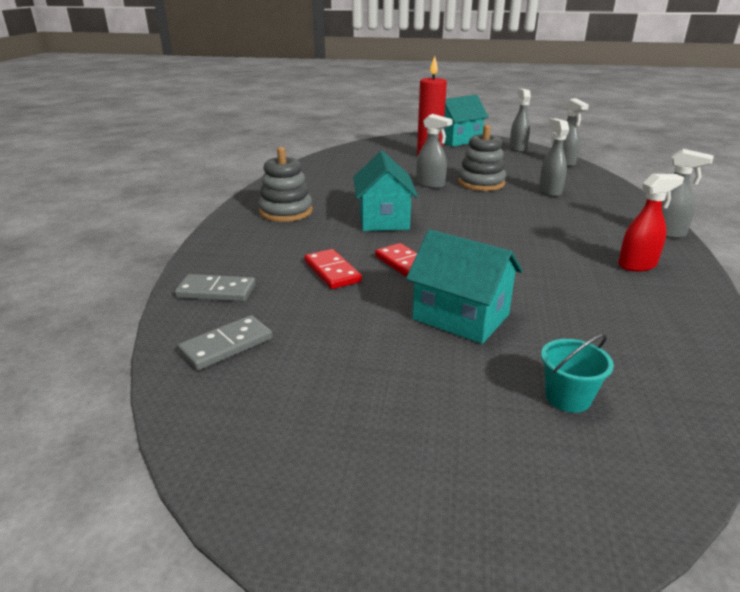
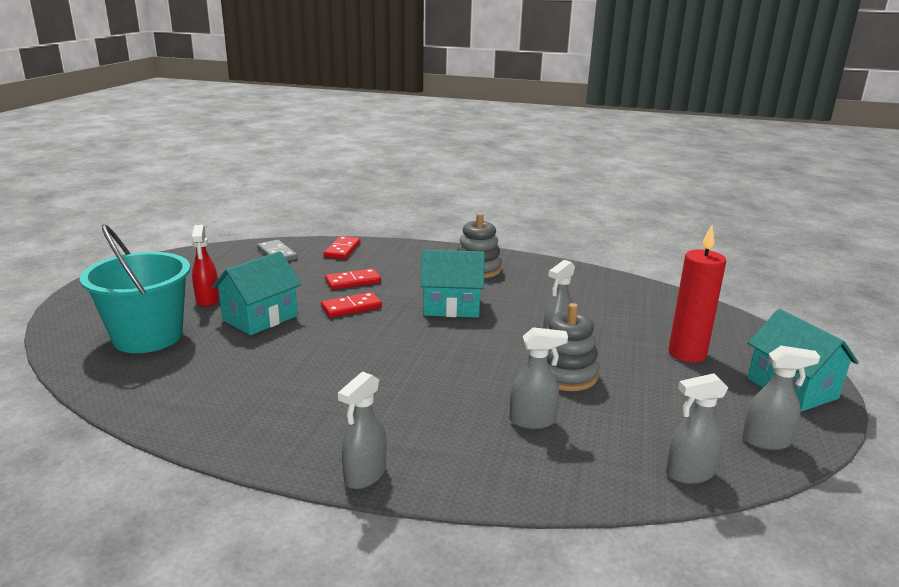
camera: 95 degrees right, 5 degrees down
(216, 291) = (342, 250): grey domino -> red domino
(568, 397) = (148, 337): turquoise bucket -> turquoise bucket, size x2.31
(637, 265) = (293, 421): red spray bottle -> red spray bottle (208, 300)

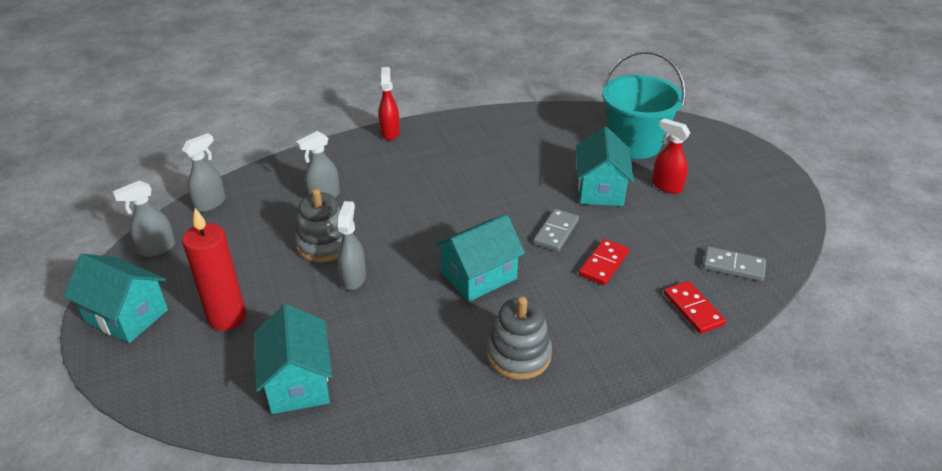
camera: 145 degrees right, 15 degrees up
(351, 307) = (556, 232): red domino -> grey domino
(365, 475) = (390, 133): grey spray bottle -> red spray bottle
(638, 303) = (298, 382): none -> turquoise house

